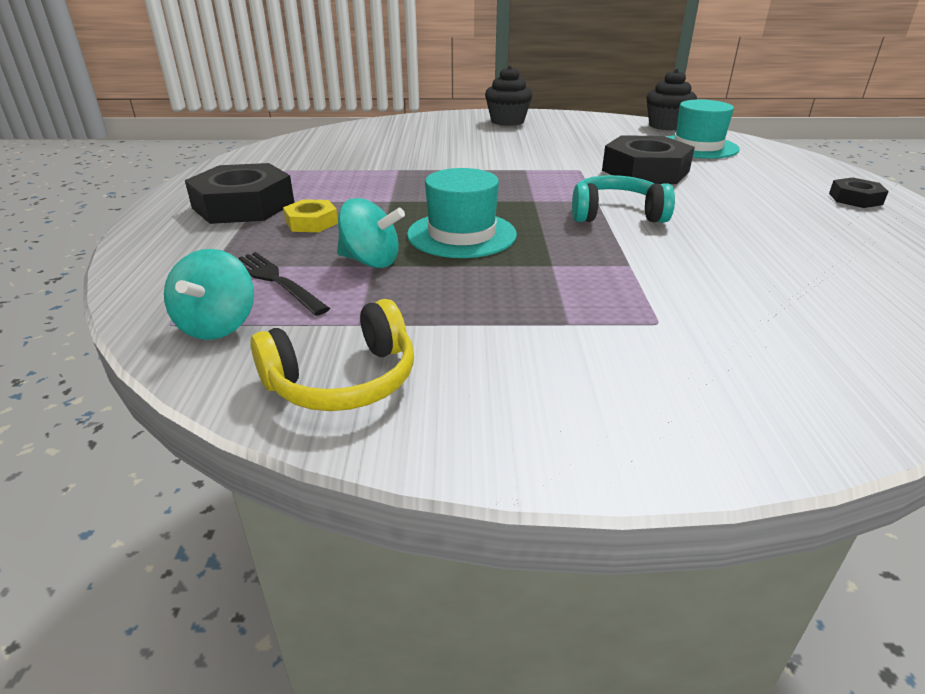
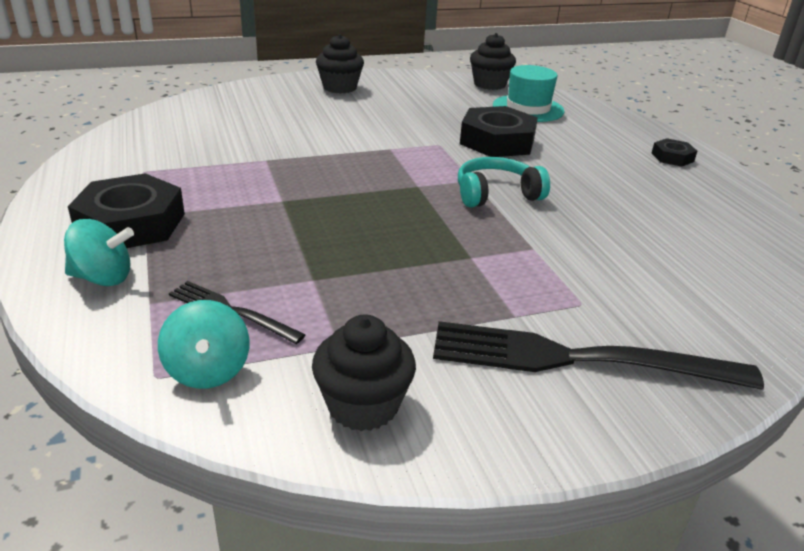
camera: 20 degrees left, 0 degrees up
(311, 222) = (219, 237): yellow nut -> none
(343, 380) = (363, 405): yellow headphones -> black cupcake
(371, 261) = (308, 276): turquoise spinning top -> turquoise spinning top (103, 278)
(461, 234) = (374, 234): turquoise hat -> none
(619, 375) = (577, 359): none -> black fork

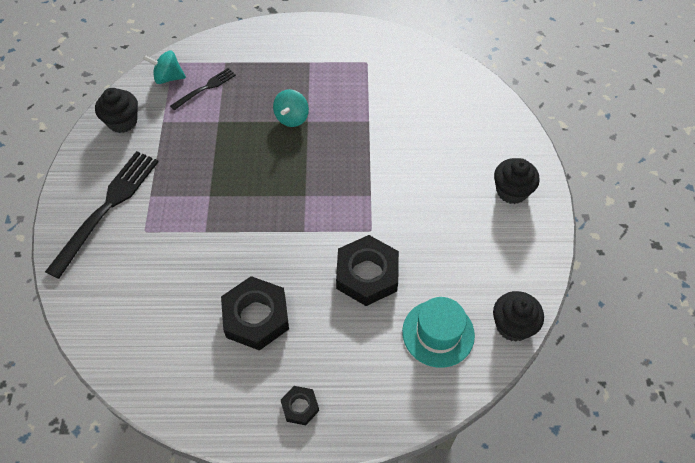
camera: 110 degrees right, 25 degrees up
(103, 278) = (252, 47): turquoise spinning top -> turquoise spinning top (292, 118)
(131, 223) = (302, 56): black nut -> black nut (256, 317)
(496, 194) = (277, 238): turquoise headphones -> none

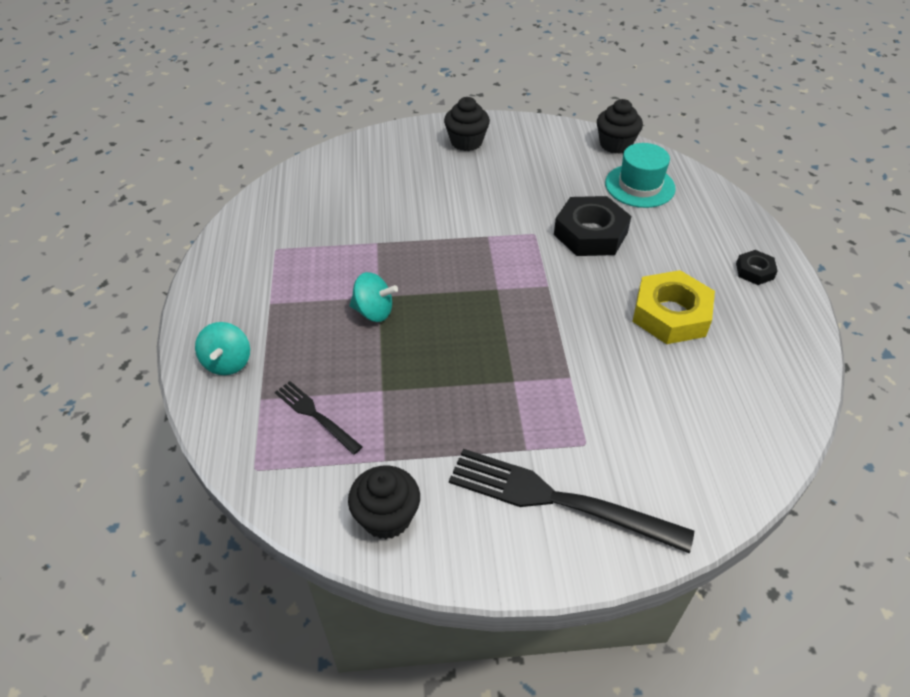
camera: 95 degrees left, 10 degrees down
(168, 78) = (289, 469): turquoise spinning top -> turquoise spinning top (228, 362)
(256, 317) = (671, 314): black nut -> yellow nut

